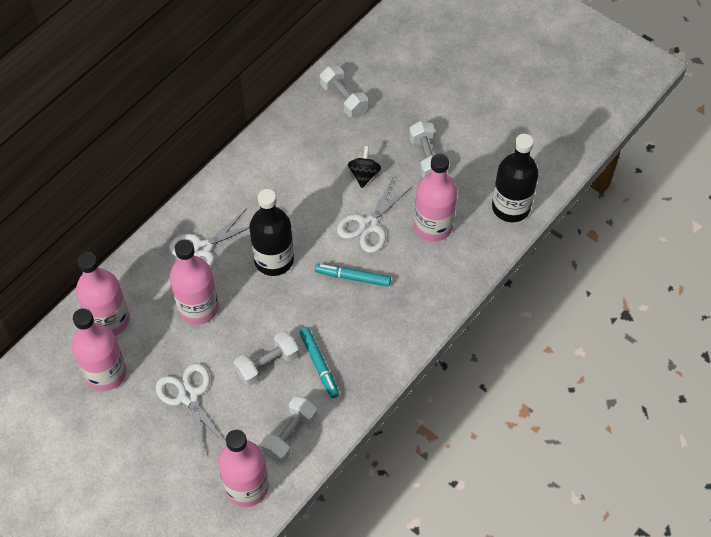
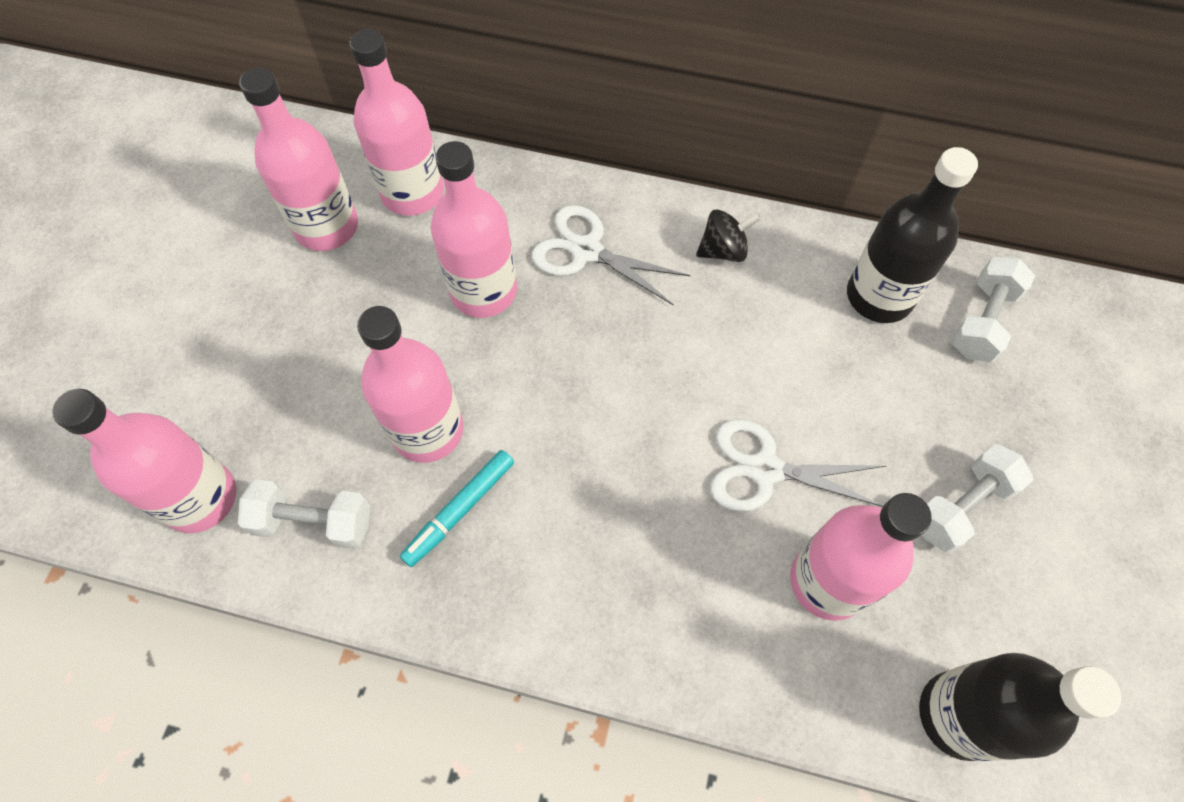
camera: 65 degrees right, 5 degrees up
(189, 396) = (329, 346): white scissors -> none
(267, 364) = (427, 430): white dumbbell -> pink bottle
(274, 260) = (619, 355): black bottle -> black bottle (879, 296)
(353, 277) = (650, 489): turquoise marker -> none
(364, 174) = (859, 418): black spinning top -> black spinning top (723, 250)

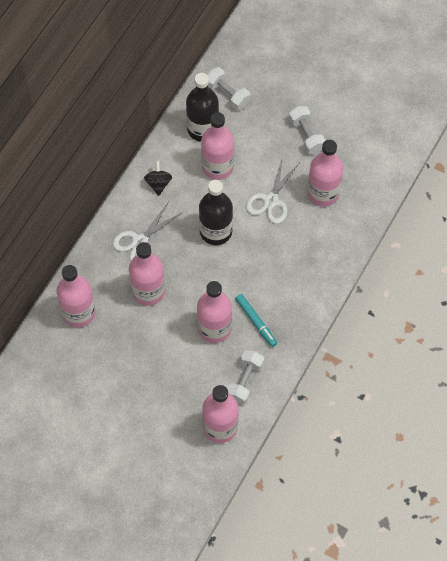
camera: 75 degrees left, 0 degrees up
(326, 227) = (87, 356): pink bottle -> pink bottle (217, 167)
(959, 715) = (382, 167): black bottle -> black bottle (216, 231)

